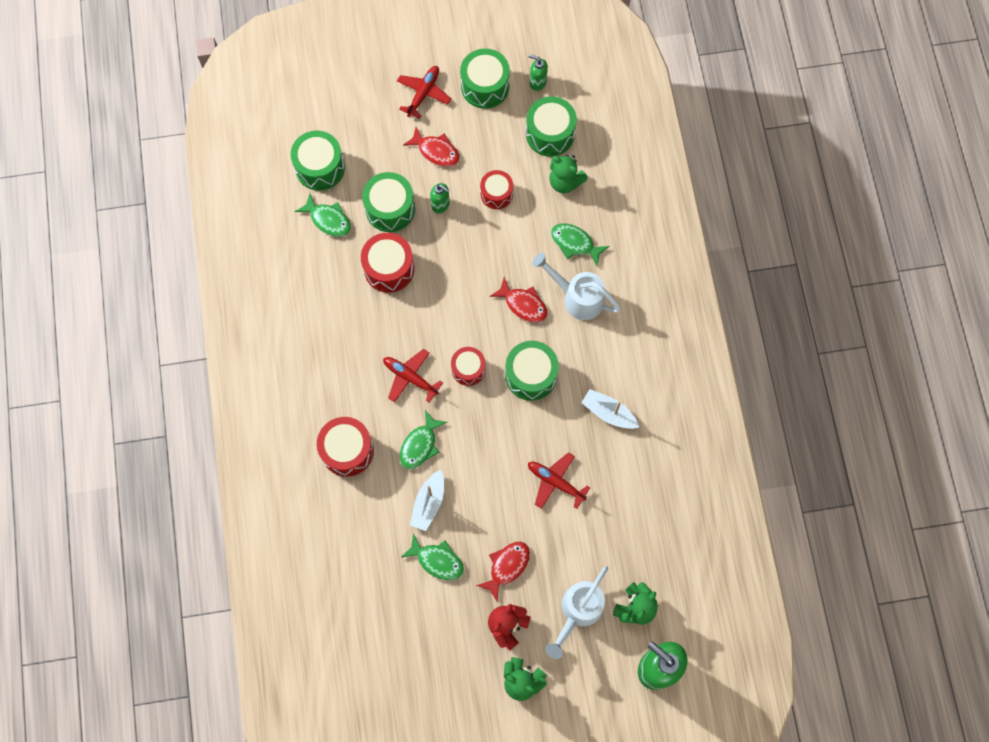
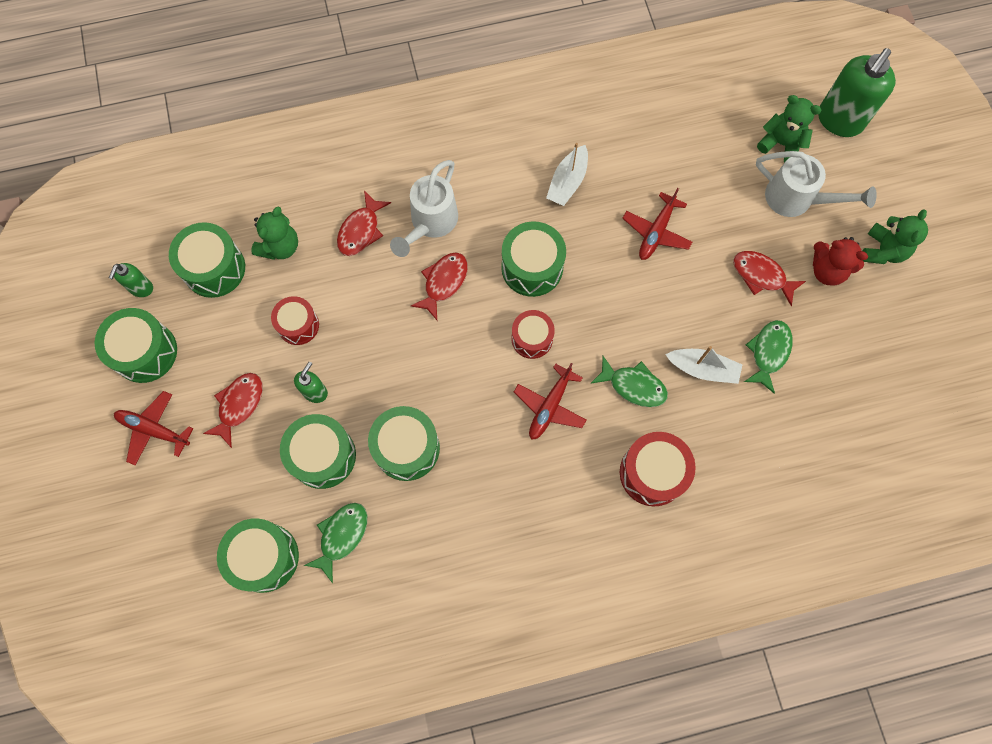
camera: 95 degrees left, 0 degrees up
(389, 268) = (406, 448): red drum -> green drum
(575, 243) = (361, 230): green fish -> red fish

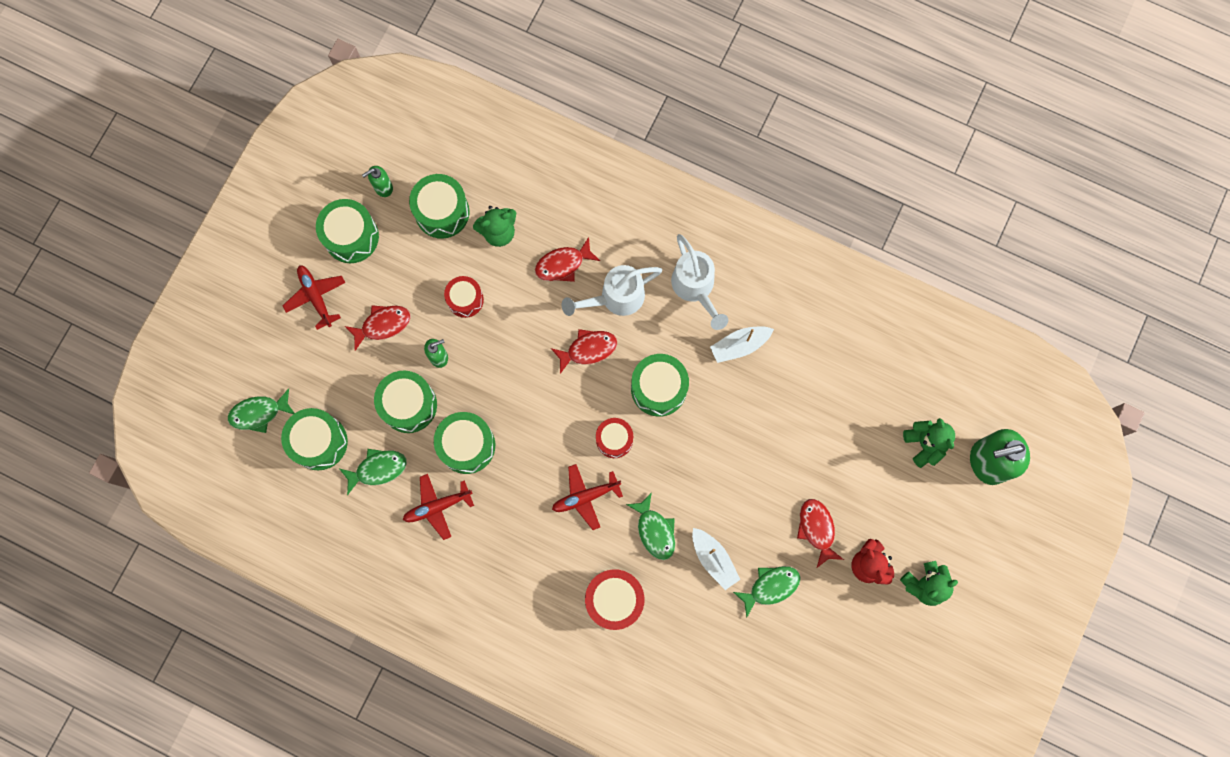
camera: 40 degrees right, 5 degrees up
(183, 578) = (259, 413): none -> green fish
(656, 232) = (770, 435): red plane -> red plane (437, 507)
(797, 199) = (896, 495): white watering can -> white watering can (695, 288)

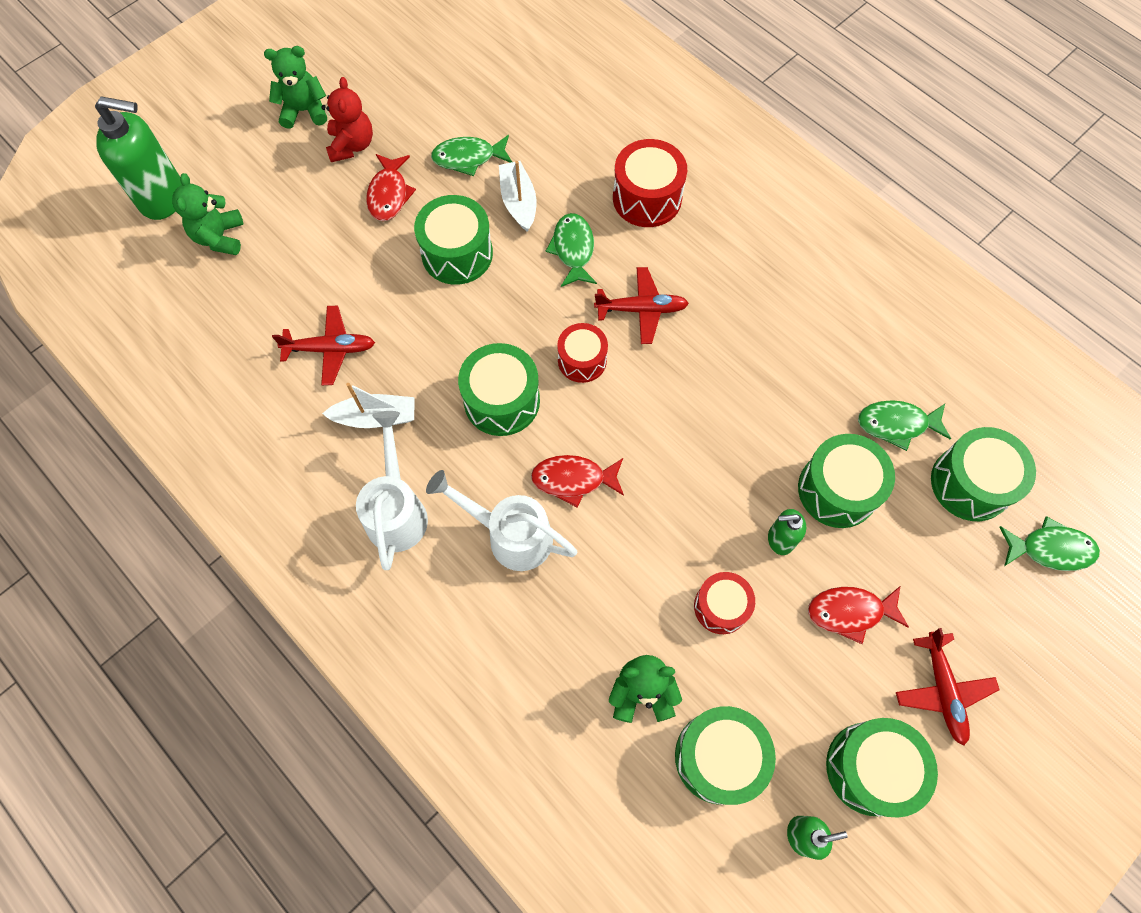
camera: 160 degrees left, 10 degrees down
(437, 507) = (829, 357): red plane -> red plane (330, 349)
(467, 445) = (772, 414): green drum -> green drum (457, 254)
(563, 264) = (564, 608): red fish -> none
(615, 298) = (510, 535): white watering can -> white watering can turned 150 degrees counterclockwise

